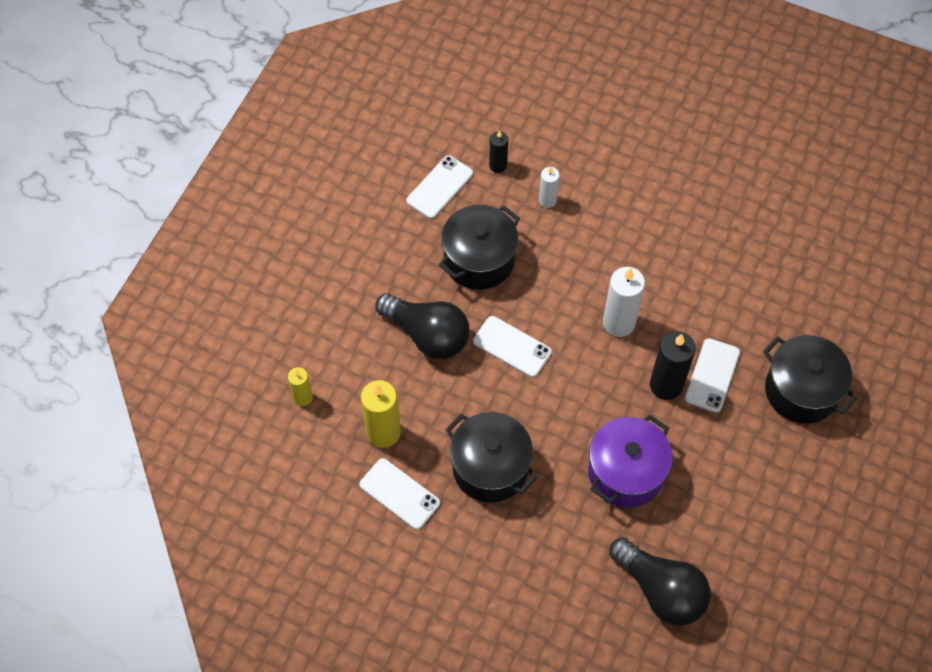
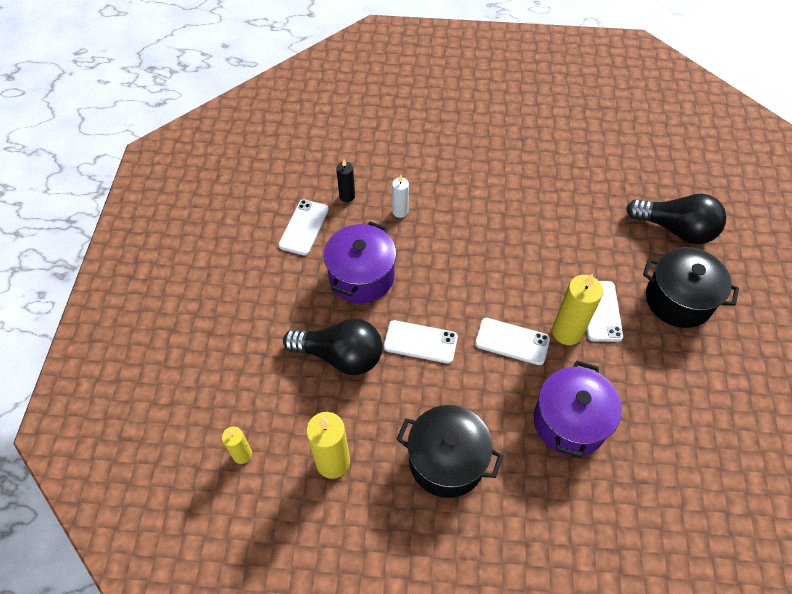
camera: 20 degrees left, 5 degrees down
(399, 493) = (370, 518): white phone -> white phone (512, 341)
(479, 260) = (361, 276): black pot -> purple pot
(619, 323) = (503, 292): white candle -> none
(661, 590) = (653, 524): black light bulb -> black light bulb (675, 229)
(666, 385) = (567, 332): black candle -> yellow candle

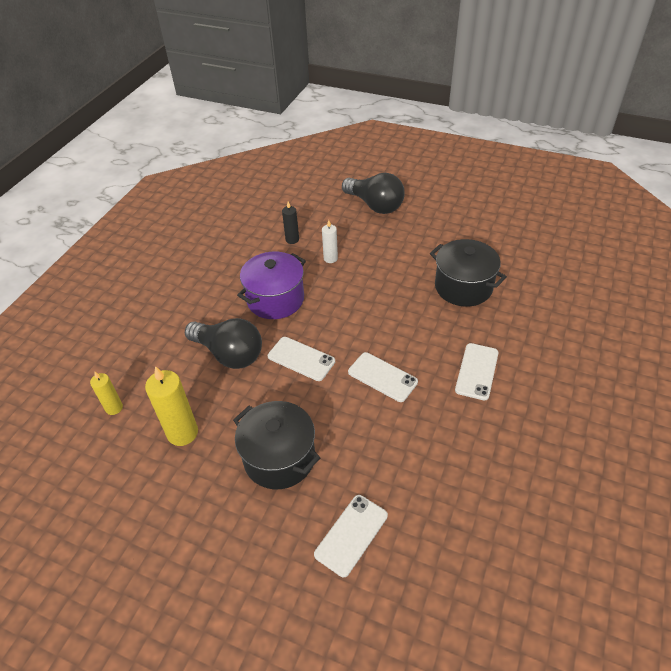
camera: 20 degrees right, 10 degrees down
(304, 227) = (246, 255): white phone -> white phone (351, 534)
(567, 332) = (437, 381): yellow candle -> none
(569, 422) = (407, 455): purple pot -> none
(675, 229) = (578, 320): black light bulb -> black light bulb (375, 205)
(678, 300) = (557, 379): black pot -> black pot (463, 287)

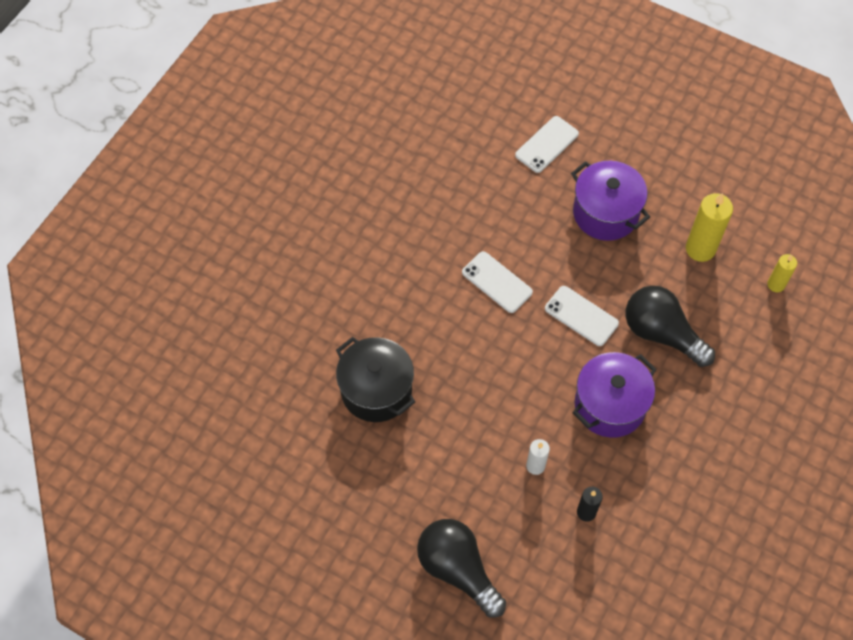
camera: 175 degrees left, 15 degrees up
(279, 458) = (605, 213): black pot -> purple pot
(477, 371) = (397, 275): white phone -> none

